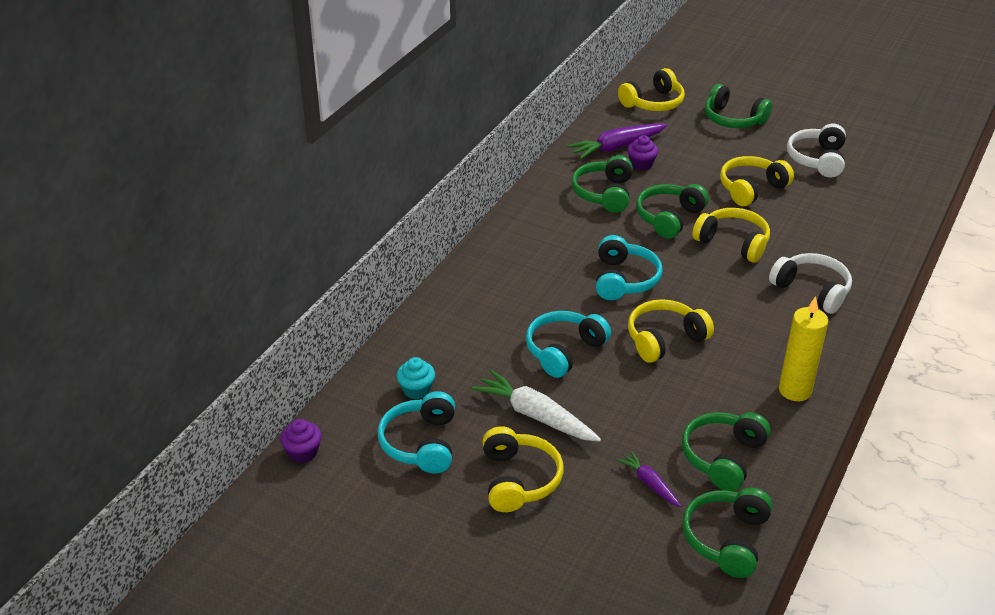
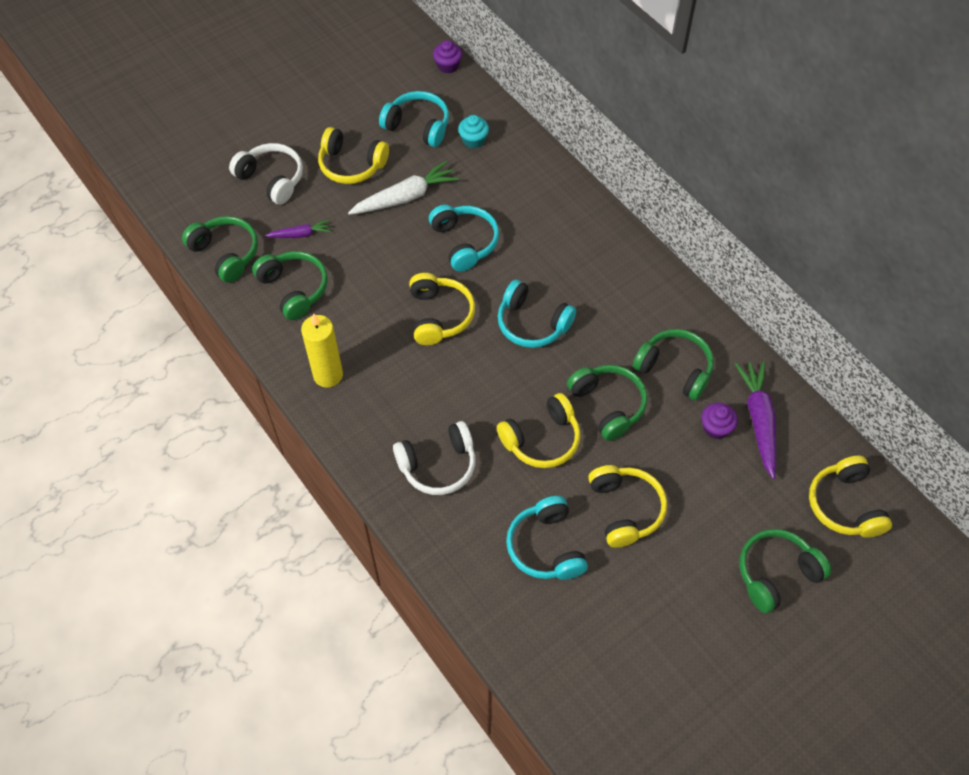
camera: 115 degrees right, 20 degrees up
(817, 159) = (653, 615): white headphones -> white headphones (272, 179)
(819, 216) = (546, 547): none -> turquoise headphones

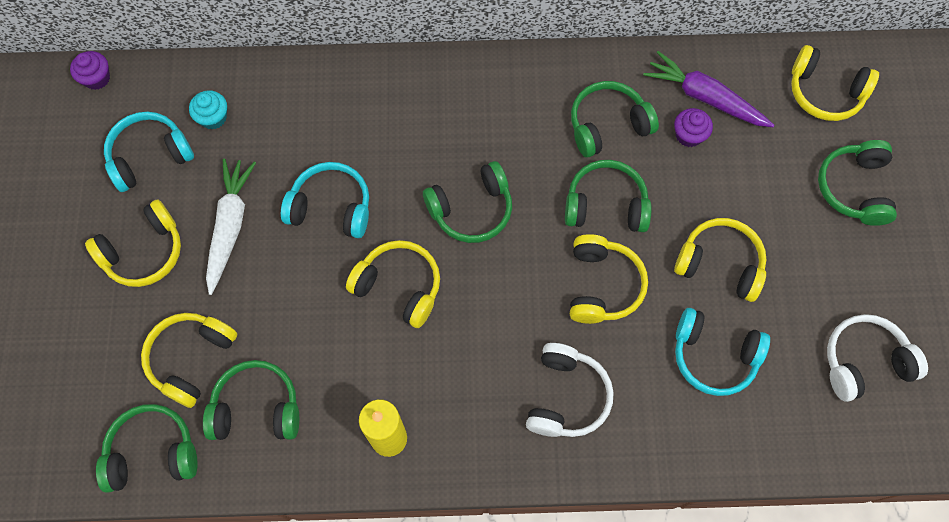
camera: 55 degrees left, 10 degrees up
(272, 179) = (92, 344): white headphones -> white headphones (864, 362)
(300, 234) = (191, 359): purple carrot -> yellow headphones
(532, 323) = (471, 209): turquoise headphones -> green headphones

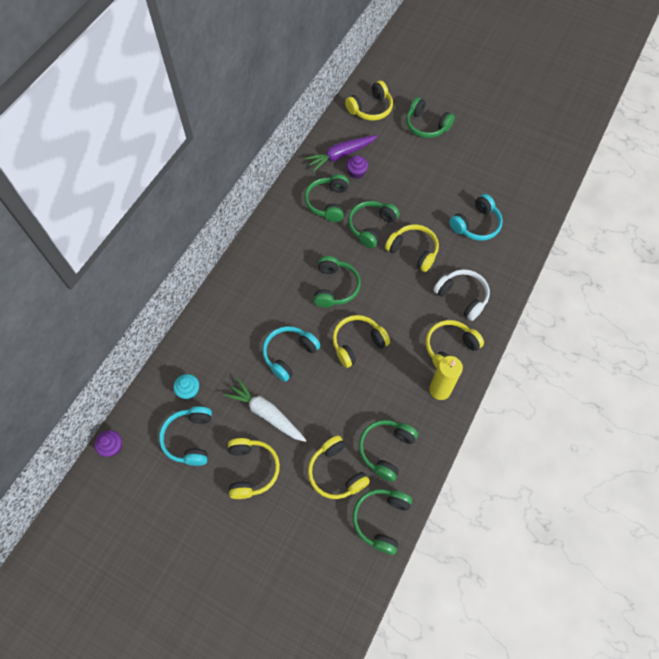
camera: 60 degrees left, 5 degrees down
(719, 264) = (431, 197): yellow headphones -> yellow headphones (449, 348)
(864, 362) = (511, 169): white headphones -> none

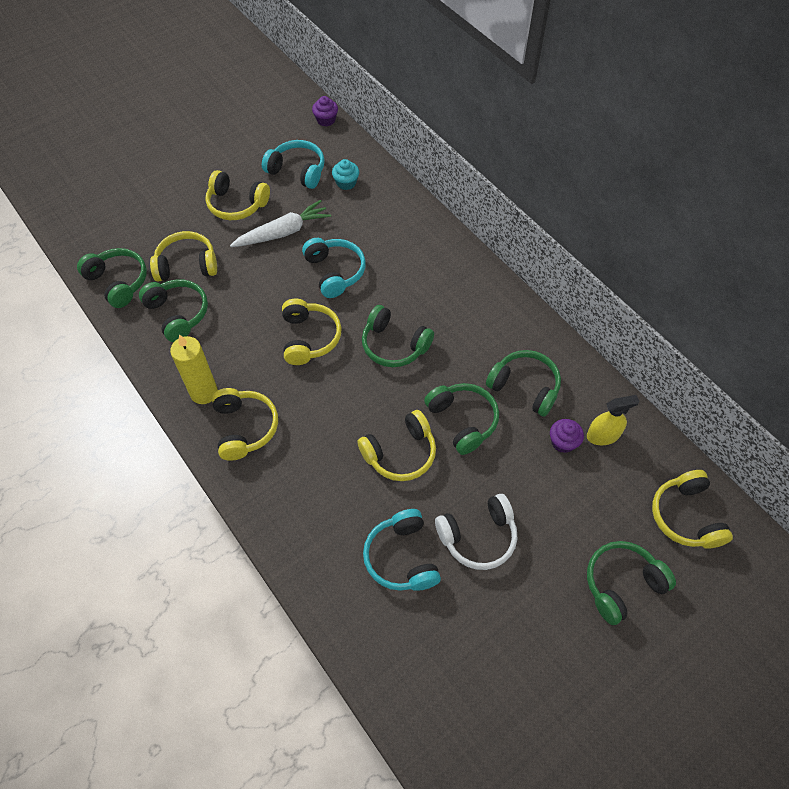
camera: 115 degrees right, 5 degrees down
(341, 155) = (603, 435): purple carrot -> yellow spray bottle
(462, 297) = (302, 478): white headphones -> white headphones (478, 537)

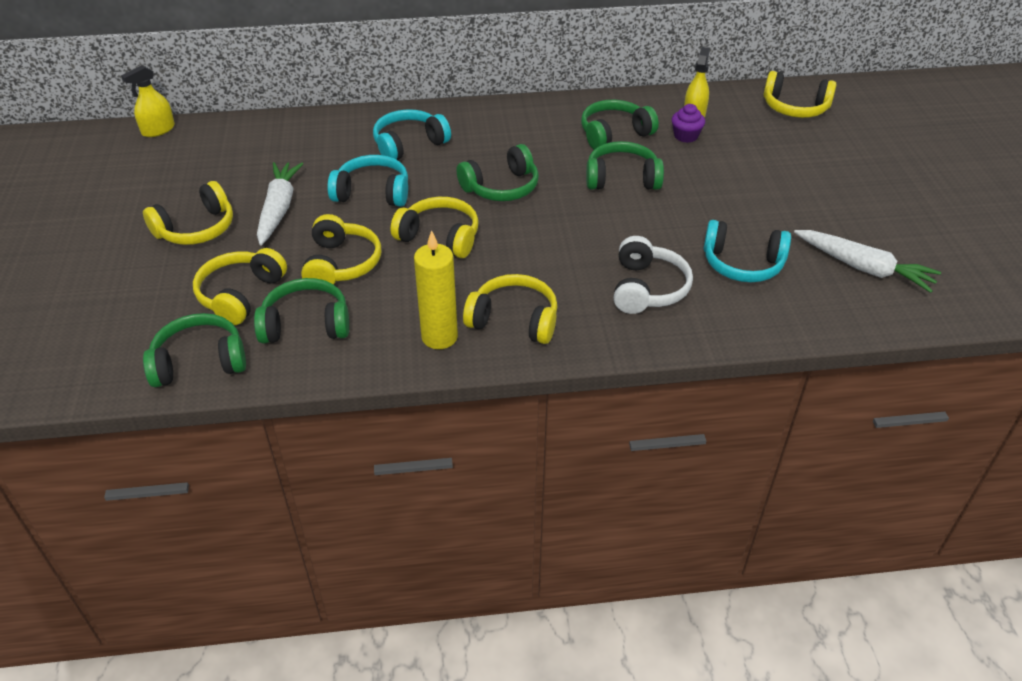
camera: 60 degrees left, 15 degrees down
(297, 171) = (204, 171): turquoise headphones -> turquoise headphones (409, 144)
(326, 120) = (158, 130): purple cupcake -> yellow spray bottle
(346, 183) = (263, 147): turquoise cupcake -> none
(400, 453) = (629, 226): yellow headphones -> yellow headphones (341, 264)
(456, 660) = (864, 268): none -> white carrot
(478, 537) = (749, 213): white headphones -> white headphones (647, 288)
(622, 584) = (837, 158): green headphones -> none

